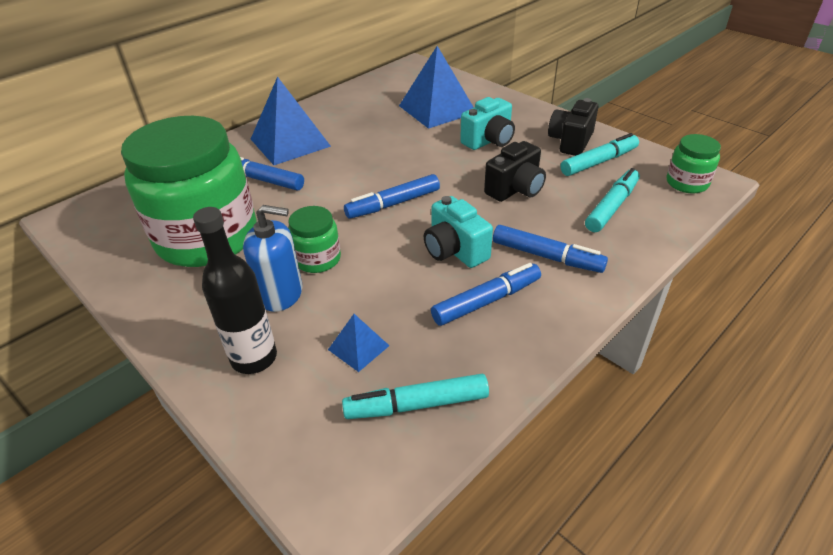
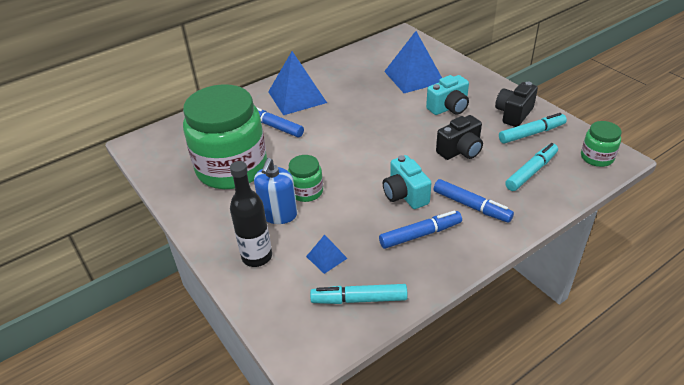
camera: 10 degrees right, 0 degrees up
(281, 293) = (278, 214): blue soap dispenser -> blue soap dispenser turned 90 degrees clockwise
(393, 204) = (366, 154): blue marker -> none

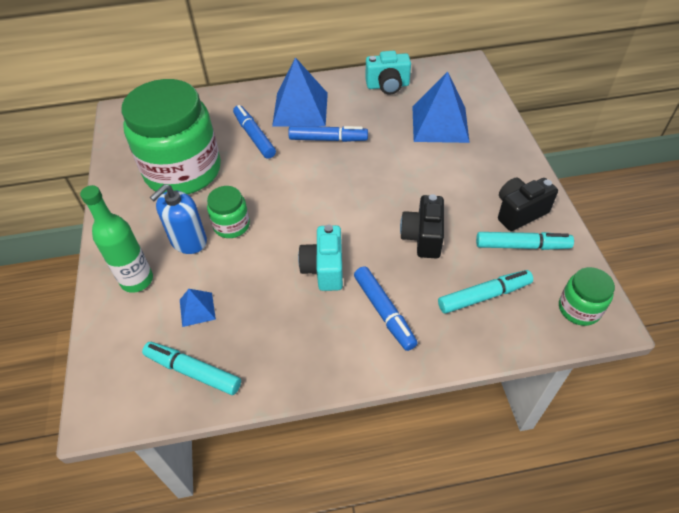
camera: 25 degrees right, 10 degrees up
(257, 256) = (137, 280): black bottle -> green bottle
(420, 234) = (305, 323): blue marker -> blue marker (328, 139)
(449, 108) = (450, 178): turquoise camera -> turquoise camera (388, 86)
(460, 151) = (423, 237): black camera -> black camera turned 105 degrees clockwise

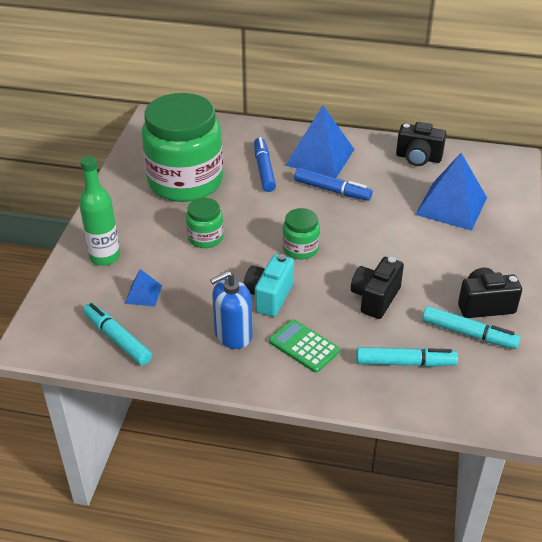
camera: 20 degrees right, 10 degrees down
(188, 241) = (162, 239): blue soap dispenser -> blue soap dispenser (233, 334)
(384, 312) = (304, 346): blue marker -> green calculator
(388, 86) = (418, 158): turquoise camera -> black camera
(579, 309) = (492, 402): green jar -> green jar (300, 248)

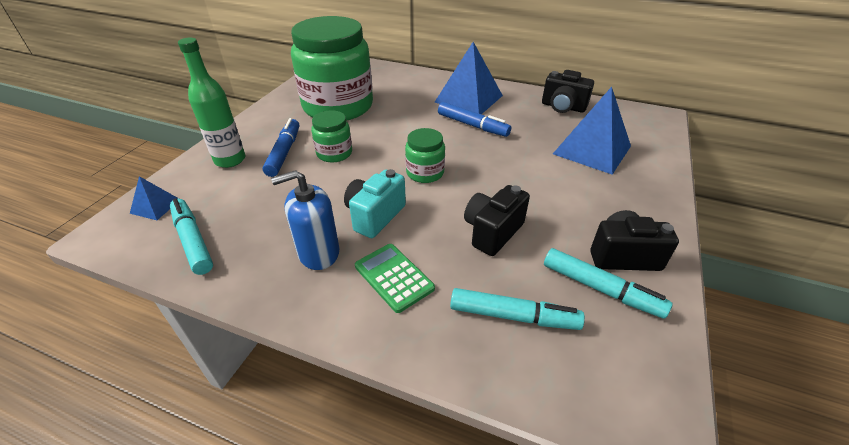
camera: 10 degrees right, 0 degrees up
(143, 294) = (246, 198): blue pyramid -> blue pyramid (155, 206)
(264, 169) = (413, 104): blue marker -> blue marker (284, 152)

